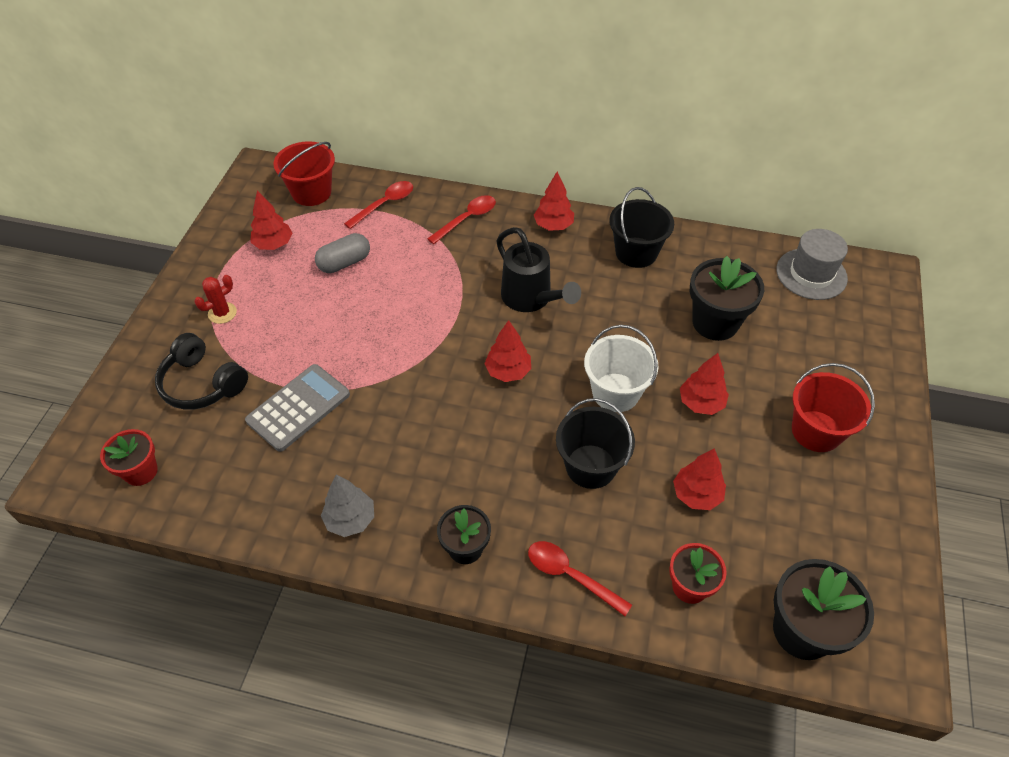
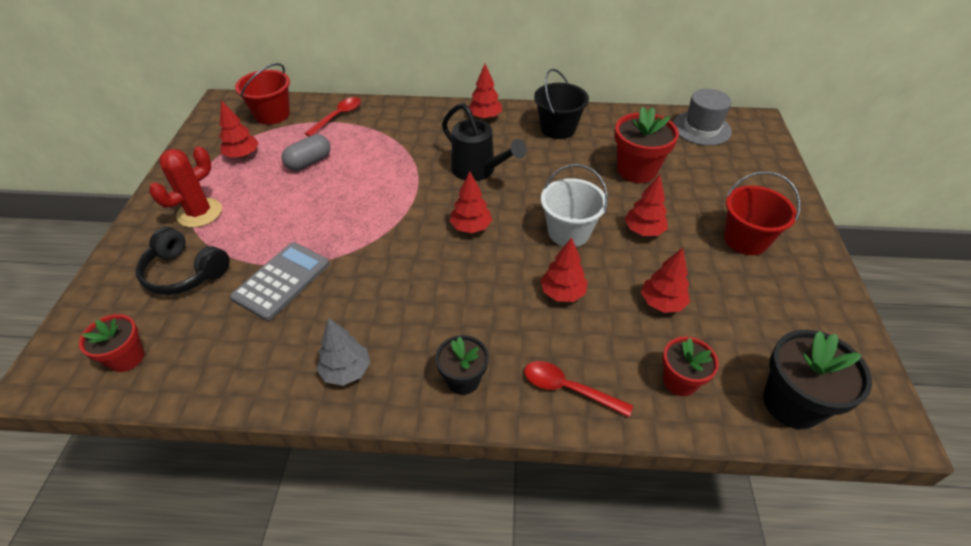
camera: 10 degrees left, 5 degrees down
(222, 313) = (199, 213): red cactus -> red cactus, size x1.65
(467, 219) = (411, 120): red spoon -> none
(590, 466) = (562, 293): black bucket -> red tree
(715, 322) = (636, 170): black flower pot -> red flower pot

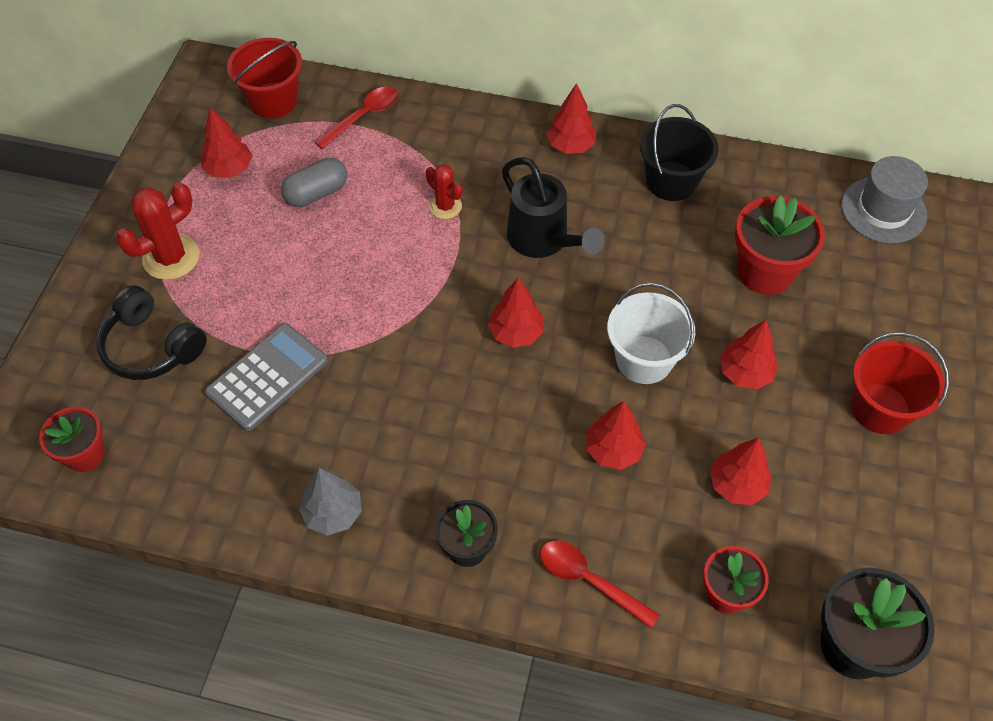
camera: 10 degrees right, 10 degrees up
(404, 159) = (445, 206): none -> red cactus

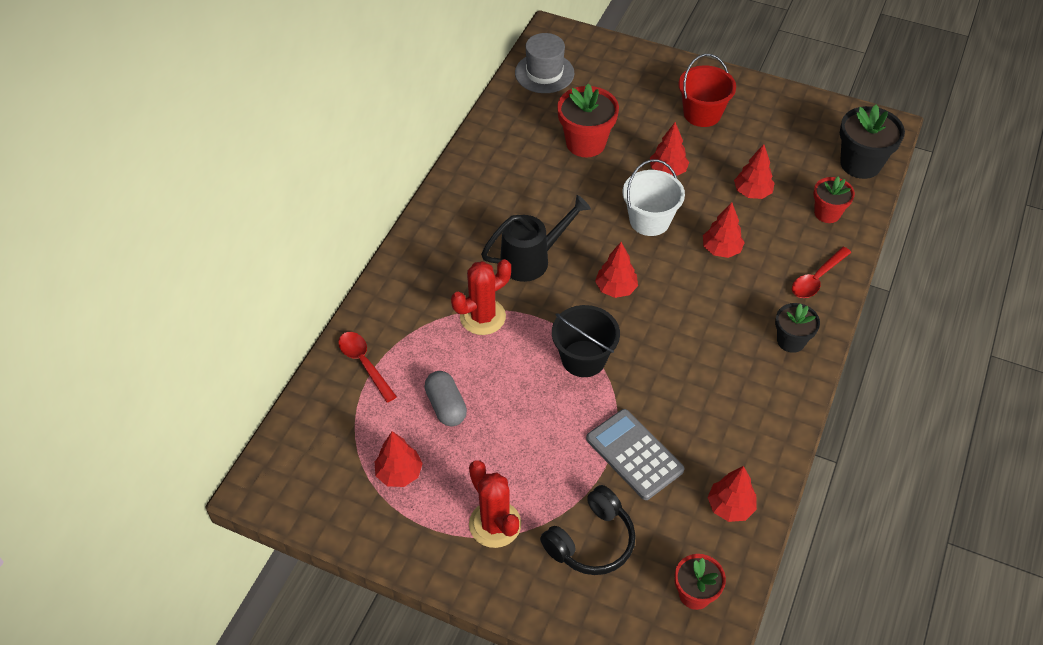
camera: 80 degrees left, 5 degrees down
(273, 100) = (321, 433): red bucket -> none
(333, 513) = (760, 418): grey tree -> none
(445, 206) = (482, 317): red cactus -> red cactus, size x1.65
(570, 145) = (439, 228): red tree -> red tree (730, 507)
(671, 181) = (491, 175): black bucket -> black bucket (583, 358)

